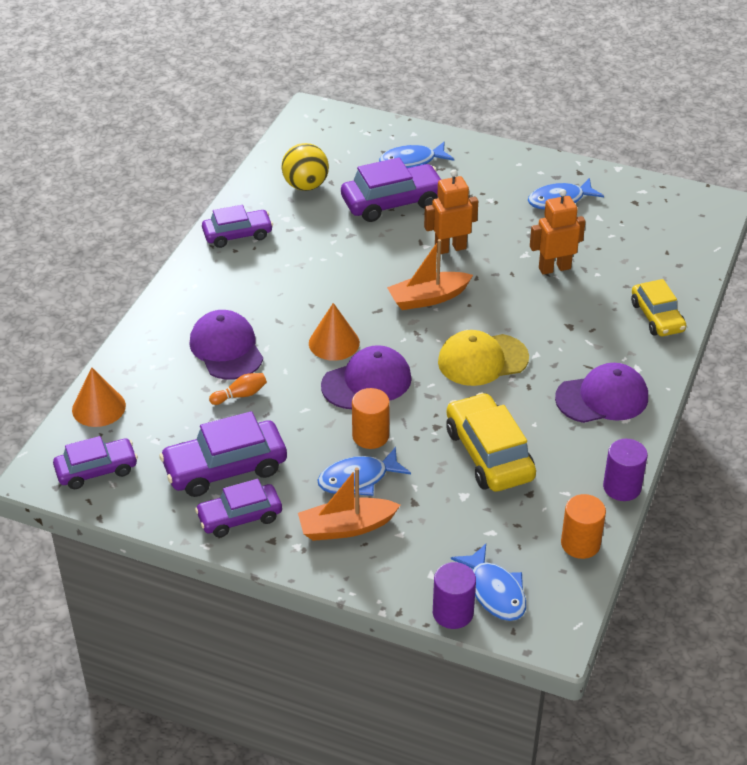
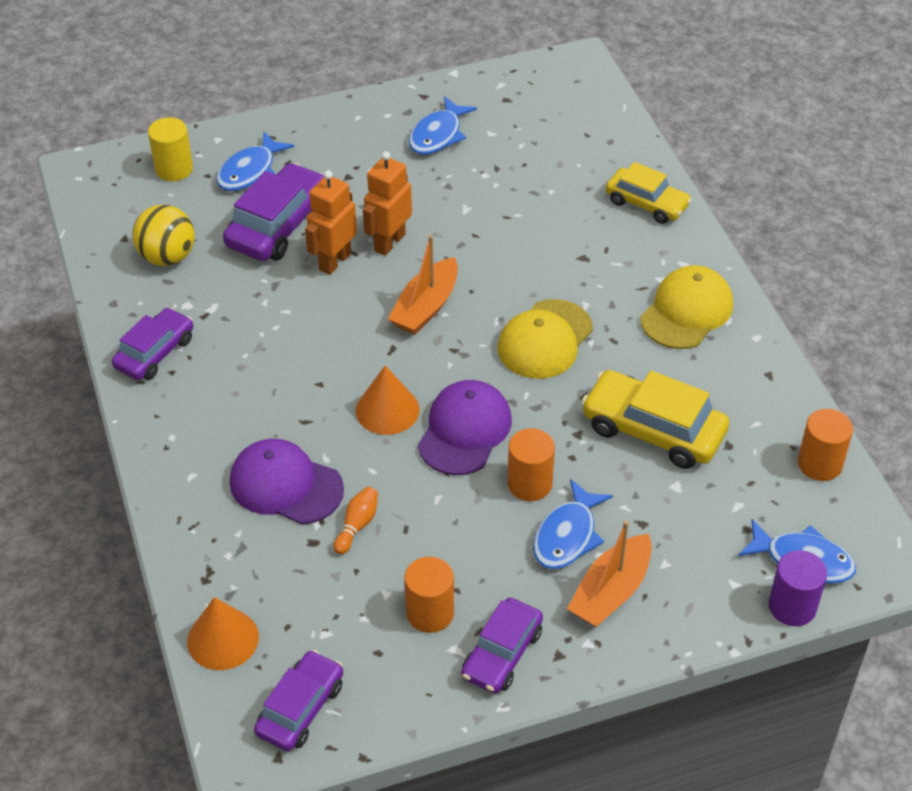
camera: 40 degrees left, 5 degrees up
(225, 468) = (430, 613): purple car -> orange cylinder
(367, 138) = (174, 169): none -> yellow cylinder
(554, 268) = (507, 207): orange robot -> orange robot (334, 261)
(602, 398) = (687, 311): purple cap -> yellow cap
(622, 487) = (794, 387): purple cylinder -> none

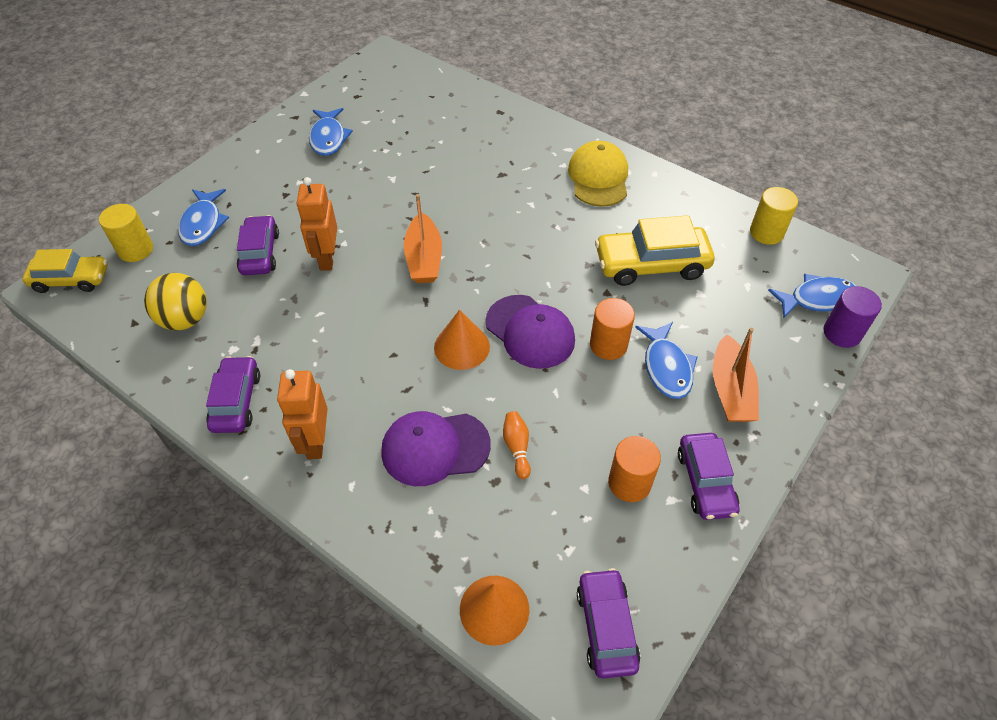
camera: 35 degrees left, 5 degrees up
(278, 225) = (260, 253): purple car -> purple car, size x0.66
(389, 242) = (357, 226): orange robot -> orange robot (315, 442)
(464, 430) = (530, 332): purple cap -> purple cap turned 150 degrees clockwise
(545, 340) = (526, 240): yellow cap -> none
(647, 203) = (510, 122): yellow car -> yellow car (71, 279)
(819, 464) = (766, 233): orange cylinder -> yellow cylinder

